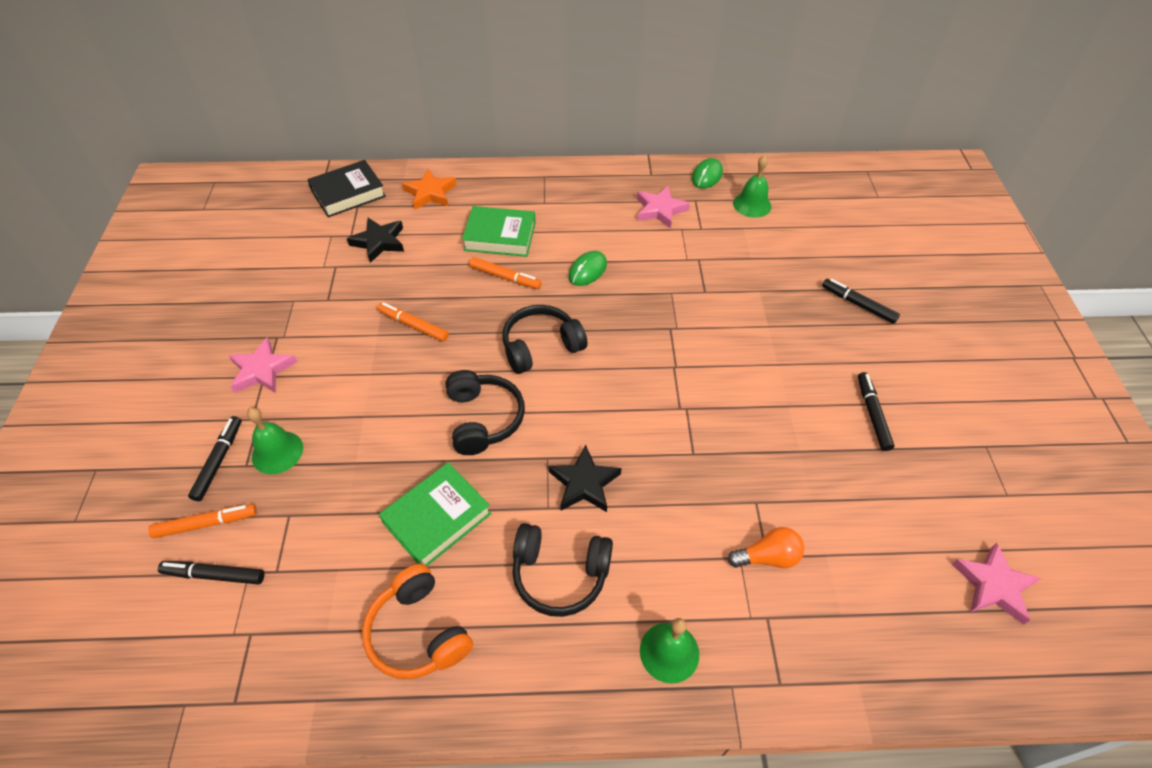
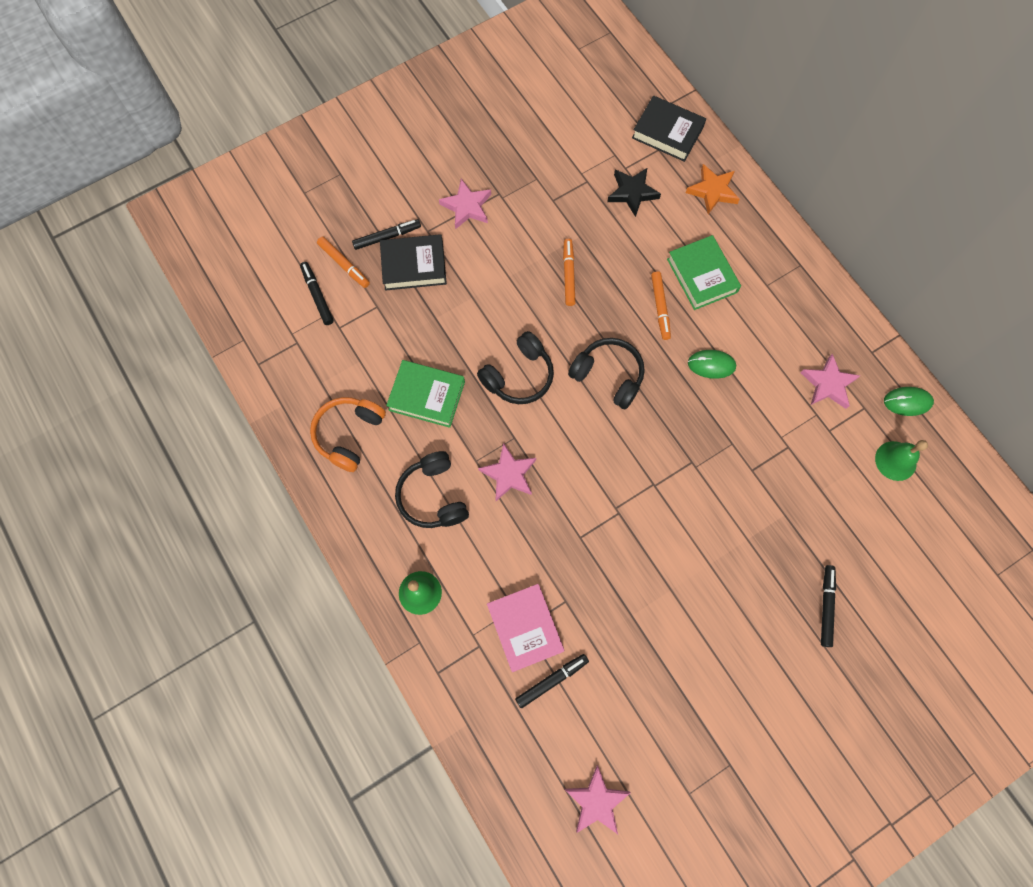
camera: 60 degrees right, 20 degrees up
(277, 452) = (414, 265): green bell -> black book
(584, 483) = (509, 474): black star -> pink star
(768, 557) = (525, 628): orange light bulb -> pink book
(872, 414) = (705, 660): black marker -> black marker (552, 680)

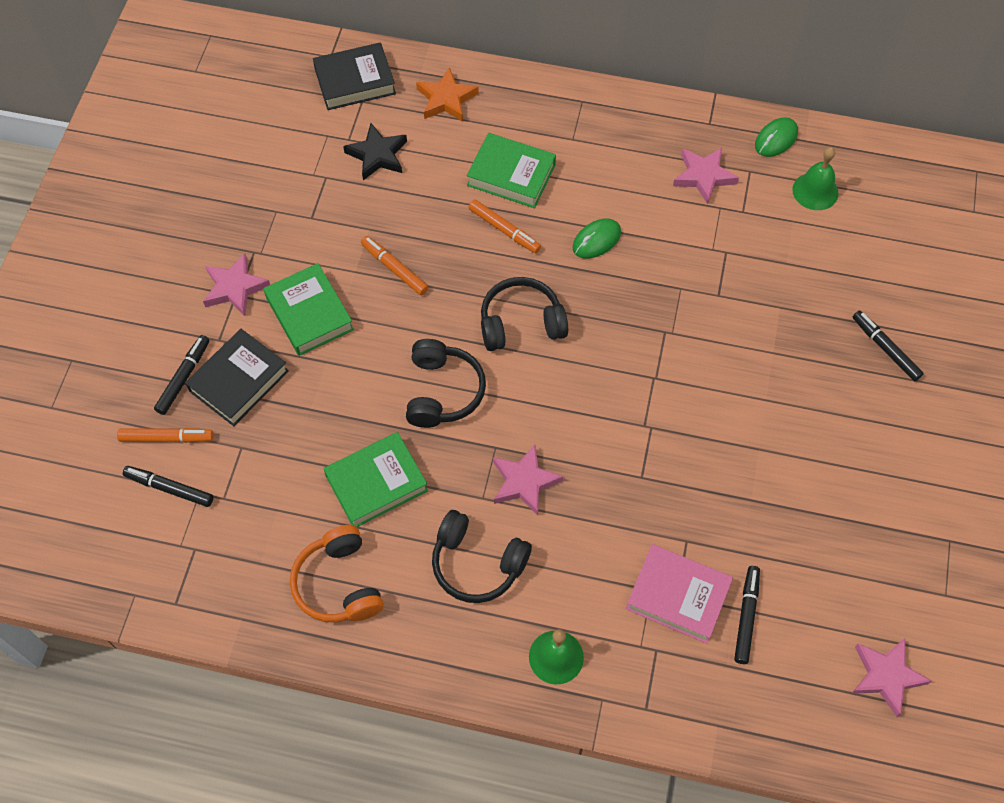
camera: 45 degrees left, 10 degrees down
(492, 259) = (309, 313): none -> green book

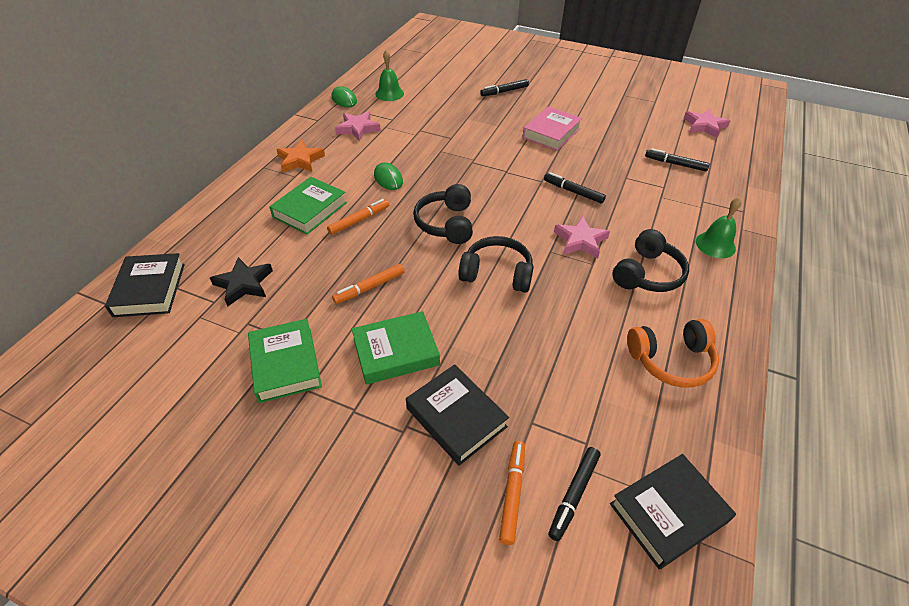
camera: 80 degrees left, 15 degrees down
(159, 569) = (668, 513): none -> black book
(184, 377) = (441, 469): black marker -> black marker (573, 192)
(235, 287) = (344, 411): pink star -> none
(376, 483) = (577, 324): green book -> green book (286, 364)
(446, 99) = (212, 234): orange star -> orange star (300, 160)
(678, 596) = (664, 187): pink book -> pink book (551, 133)

